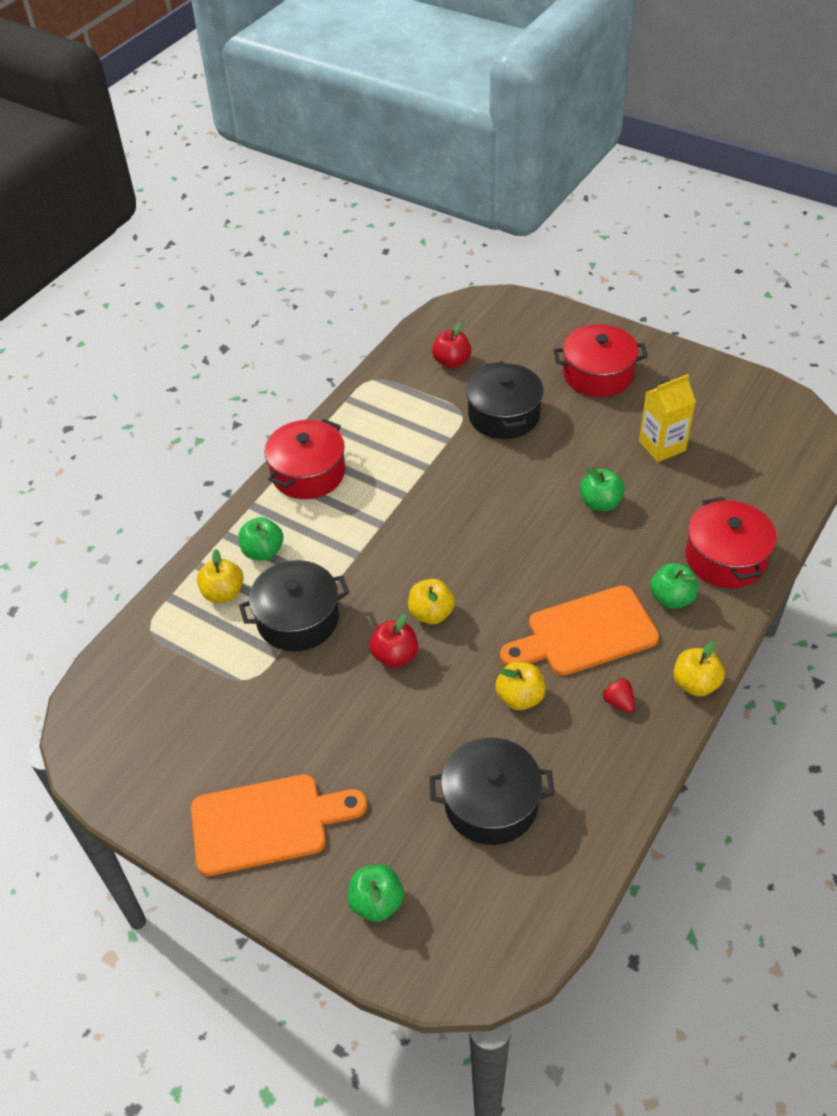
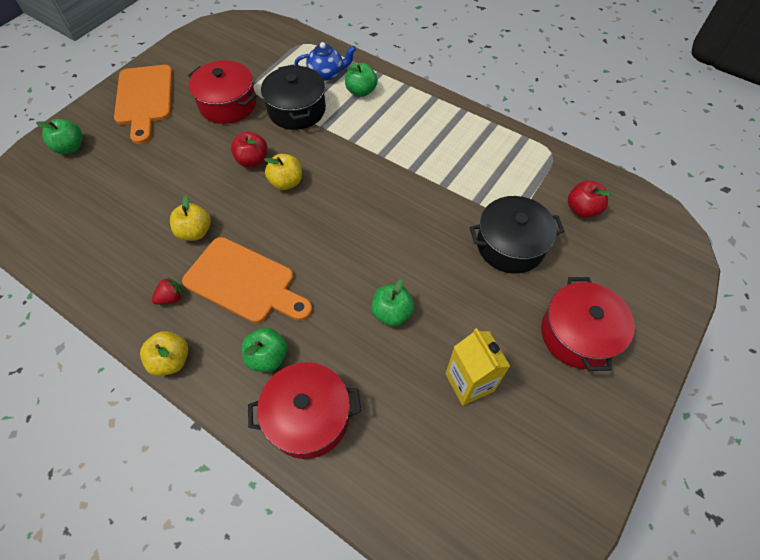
camera: 90 degrees right, 10 degrees up
(223, 593) = (327, 73): yellow apple -> blue teapot
(308, 473) = (438, 113): red pot -> red pot (228, 104)
(491, 803) = (114, 208): black pot -> none
(585, 633) = (244, 282): orange cutting board -> orange cutting board turned 135 degrees clockwise

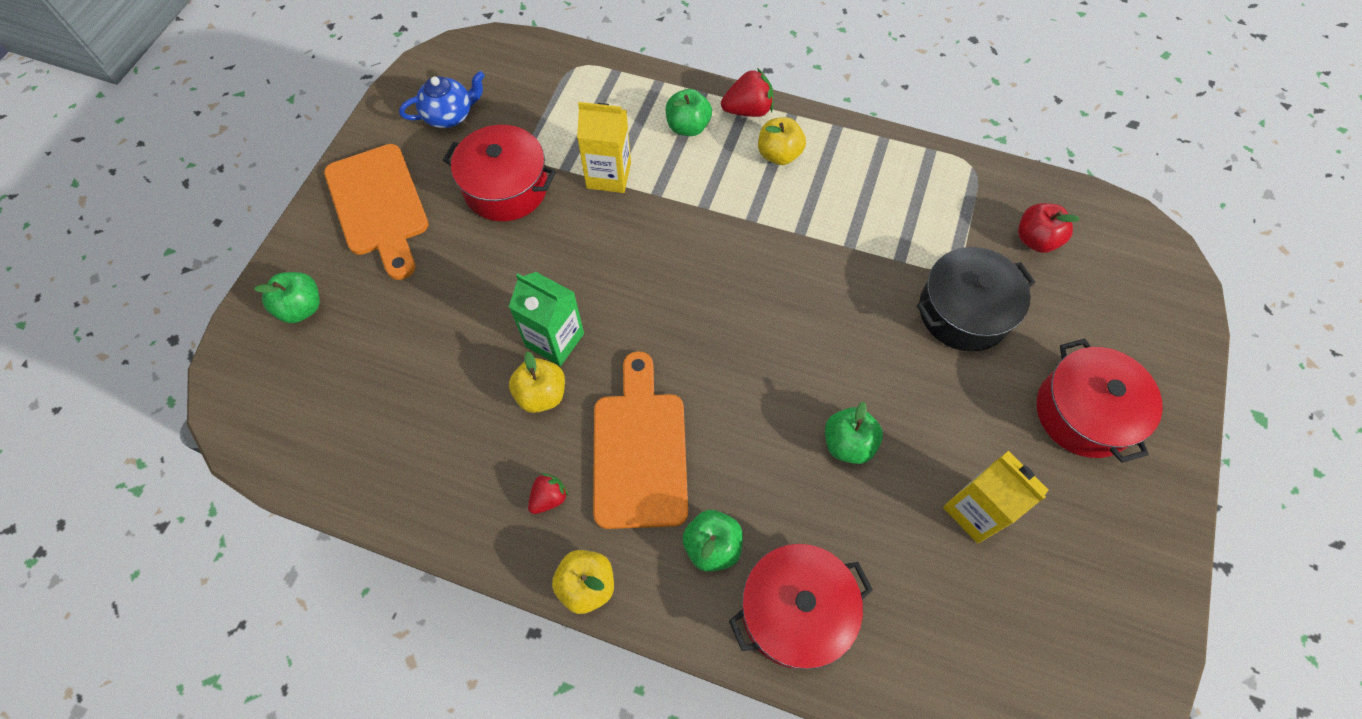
camera: 15 degrees left, 5 degrees up
(218, 201) = (555, 340): none -> green carton
(244, 282) = (639, 450): orange cutting board -> orange cutting board turned 105 degrees counterclockwise
(252, 160) = (577, 268): red apple -> none
(286, 182) = (638, 290): yellow apple -> yellow apple (779, 154)
(297, 110) = (608, 175): black pot -> yellow carton
(327, 73) = (629, 109): blue teapot -> blue teapot (450, 115)
(405, 89) = (748, 110): none -> red strawberry

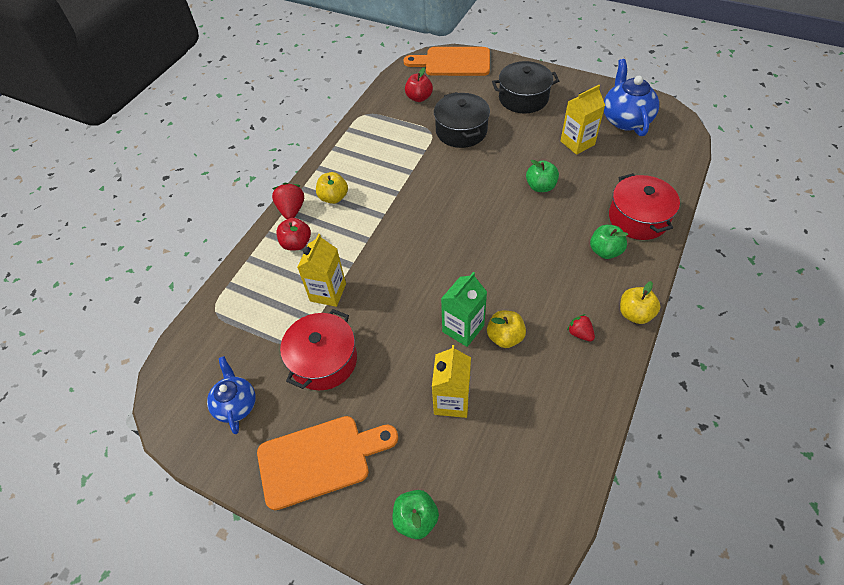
camera: 80 degrees left, 10 degrees down
(446, 333) = (451, 401): none -> yellow carton
(639, 450) = (546, 283): orange cutting board -> orange cutting board (453, 62)
(688, 127) = (296, 243): green apple -> red apple
(1069, 611) = (625, 119): none -> blue teapot
(1083, 413) = (523, 98): red pot -> black pot

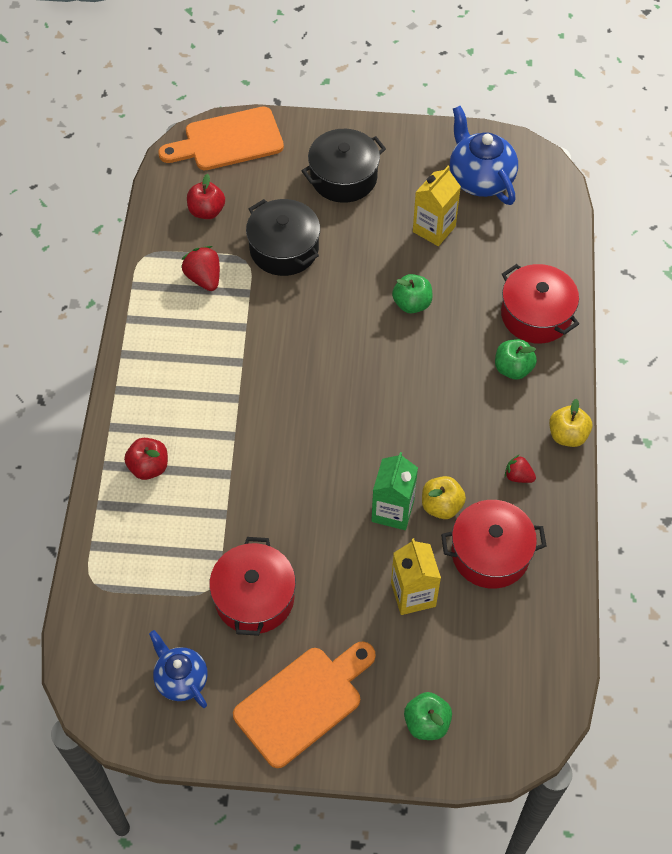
camera: 25 degrees left, 5 degrees up
(291, 210) = (118, 424): red strawberry -> red strawberry (204, 278)
(328, 292) = (219, 517): yellow carton -> none
(333, 197) = (164, 391): yellow apple -> none
(532, 389) = (490, 553): none -> red pot

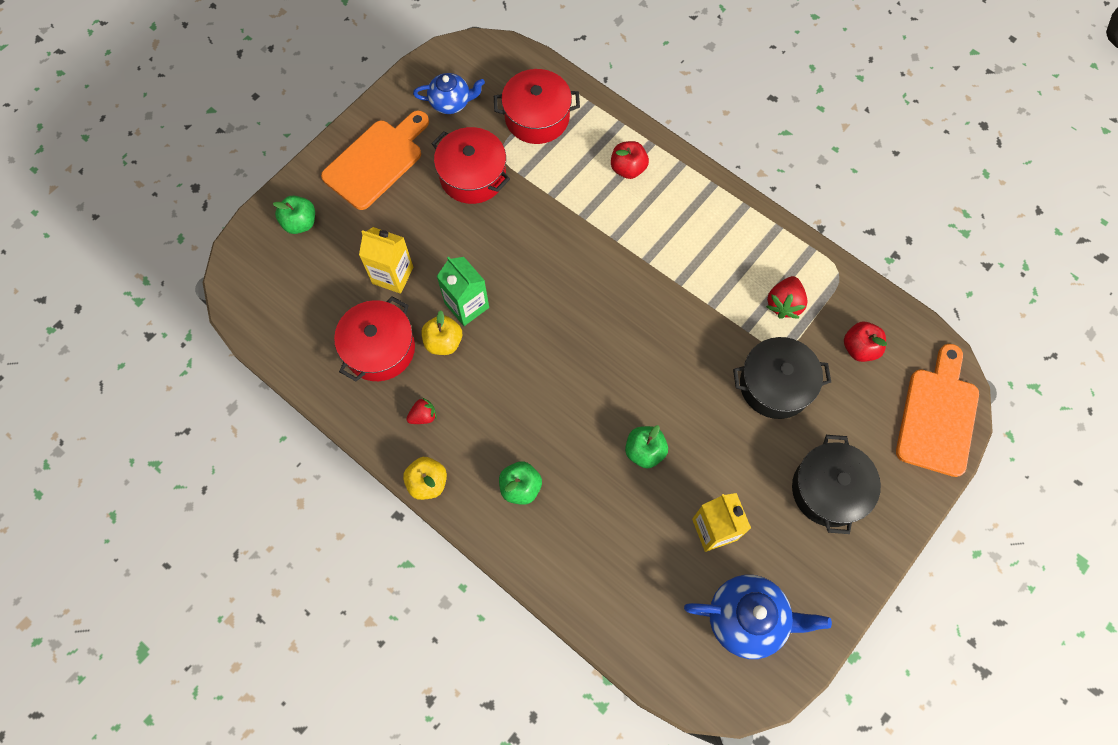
camera: 125 degrees right, 10 degrees up
(204, 278) = (784, 304): red strawberry -> red strawberry turned 105 degrees clockwise
(303, 702) = (376, 161): orange cutting board -> orange cutting board turned 135 degrees counterclockwise
(536, 315) = (559, 549): red pot -> red pot (537, 117)

